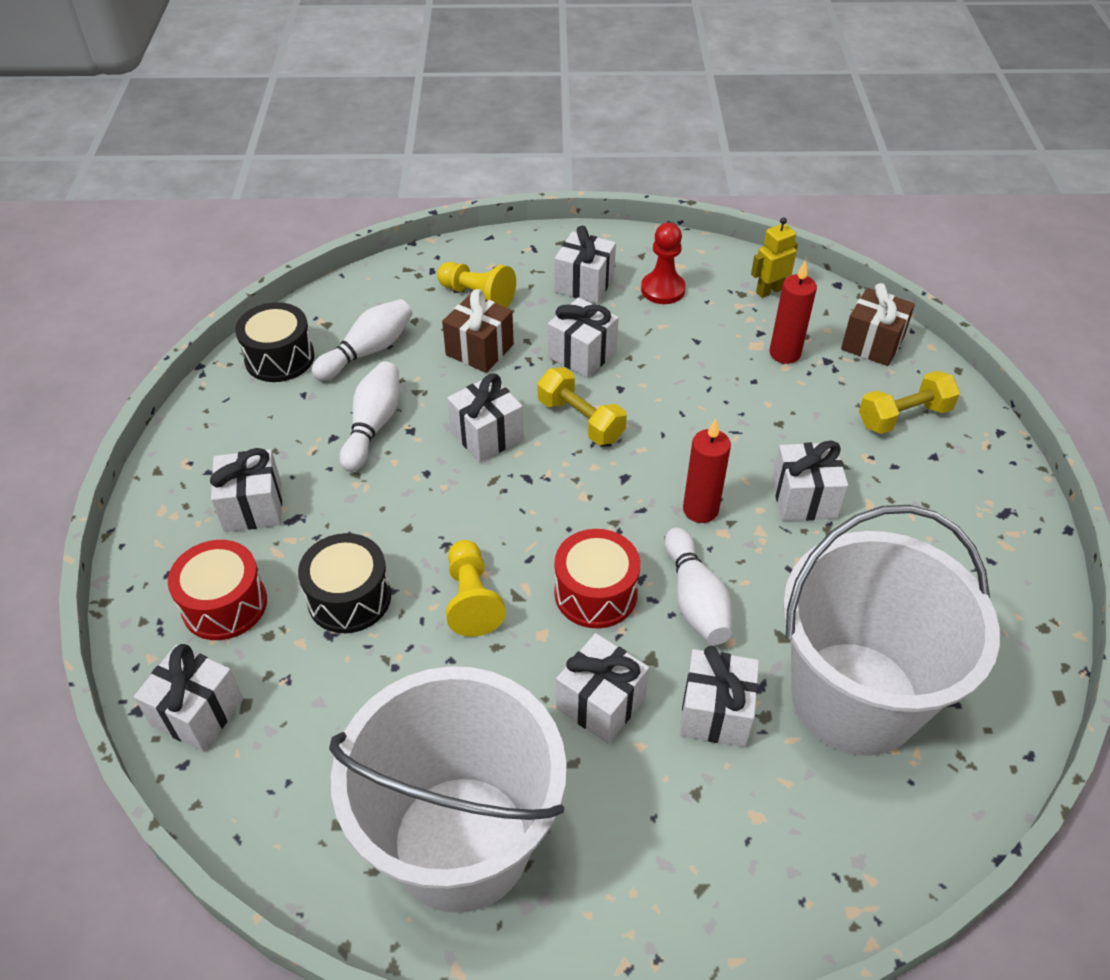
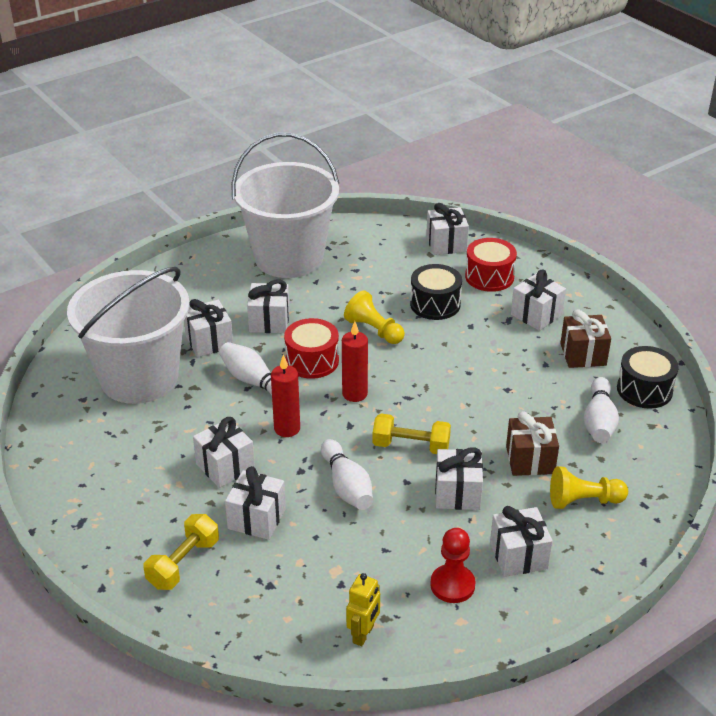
camera: 145 degrees right, 10 degrees down
(373, 425) = (532, 381): white bowling pin -> white bowling pin (347, 486)
(487, 435) = (458, 408): white gift -> white gift (257, 519)
(784, 353) = (308, 574): red candle -> red candle (354, 394)
(872, 343) = (241, 623): brown gift -> brown gift (583, 354)

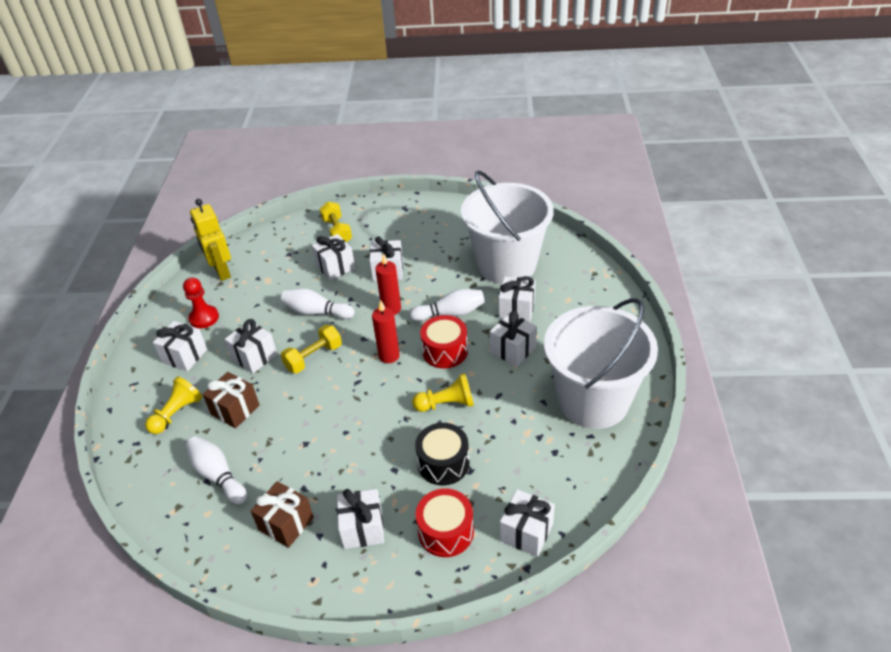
camera: 130 degrees right, 5 degrees up
(363, 634) = (221, 272): yellow robot -> yellow robot, size x1.63
(644, 390) = (209, 534): black drum -> none

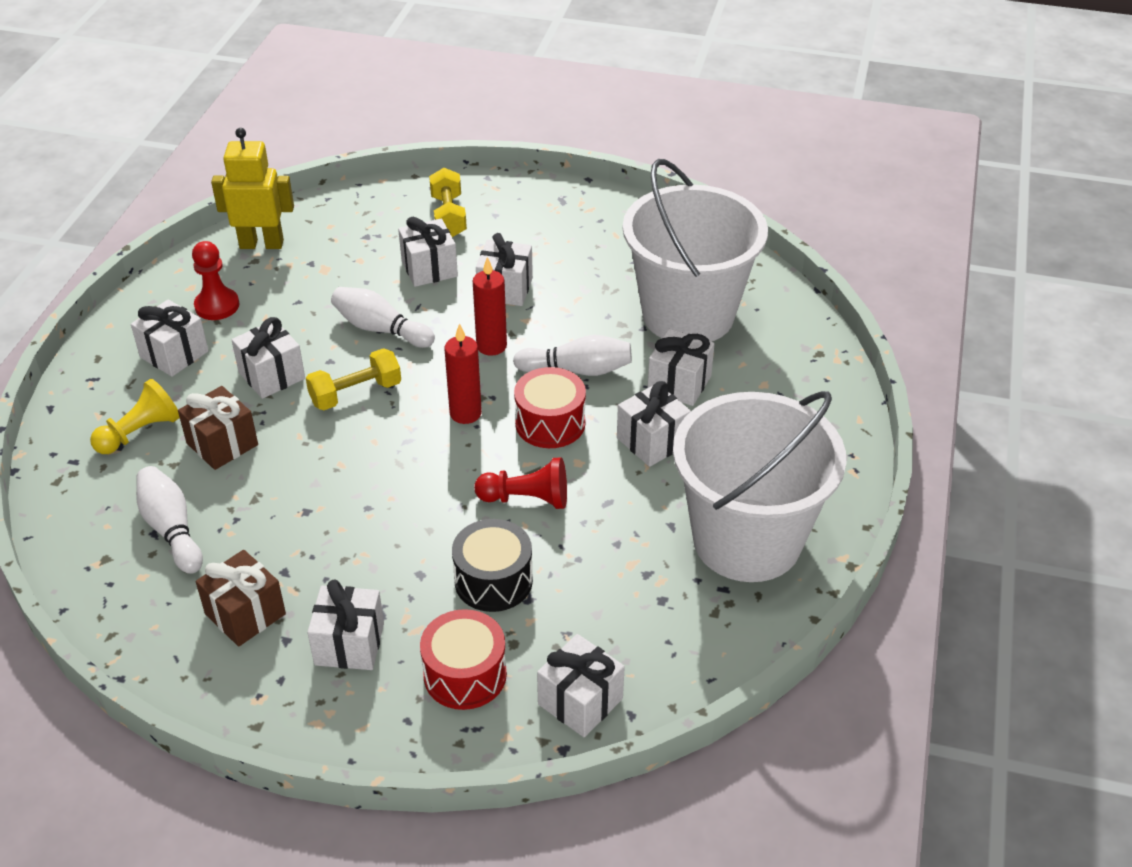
camera: 10 degrees right, 0 degrees up
(221, 272) = (261, 244): yellow robot -> yellow robot turned 105 degrees clockwise
(447, 404) = (527, 499): yellow pawn -> red pawn

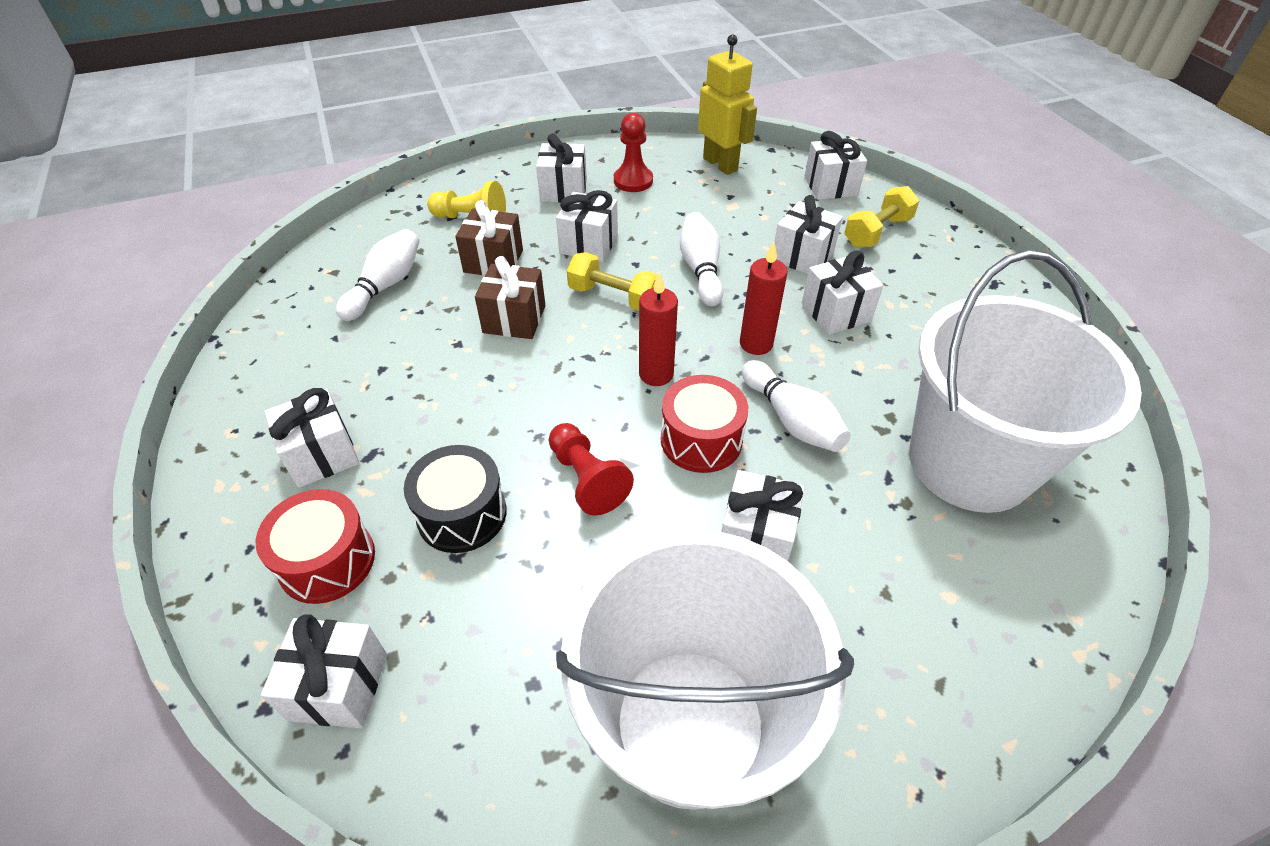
camera: 55 degrees right, 5 degrees up
(245, 614) = (320, 372): brown gift -> brown gift (514, 319)
(679, 383) = (863, 513): white gift -> white gift (830, 186)

